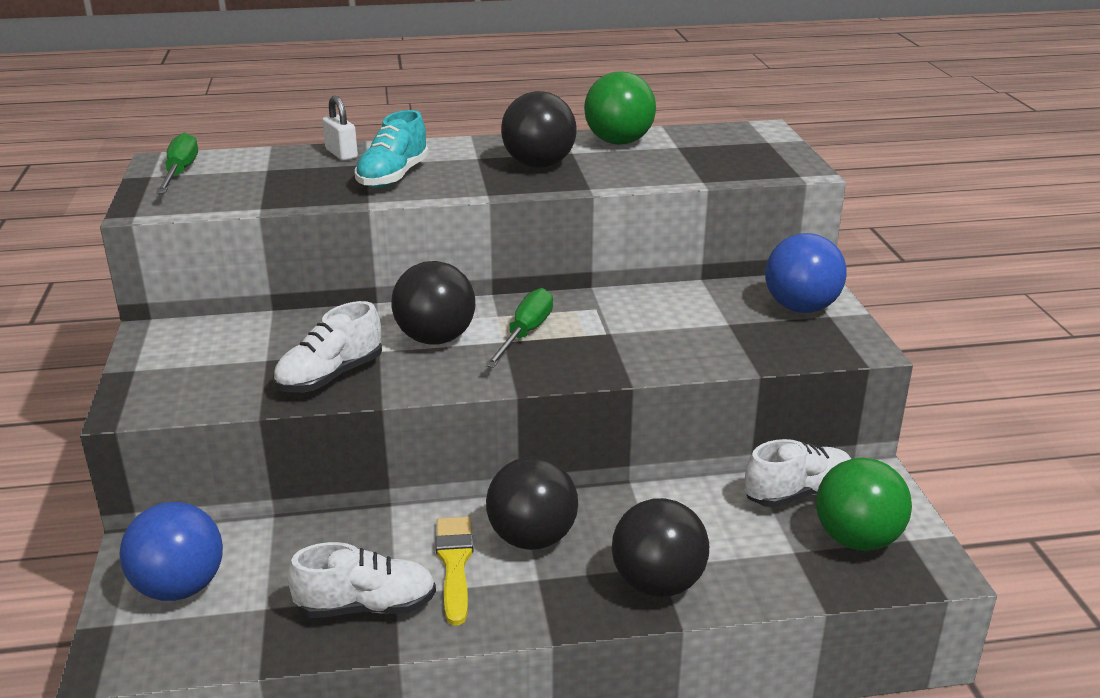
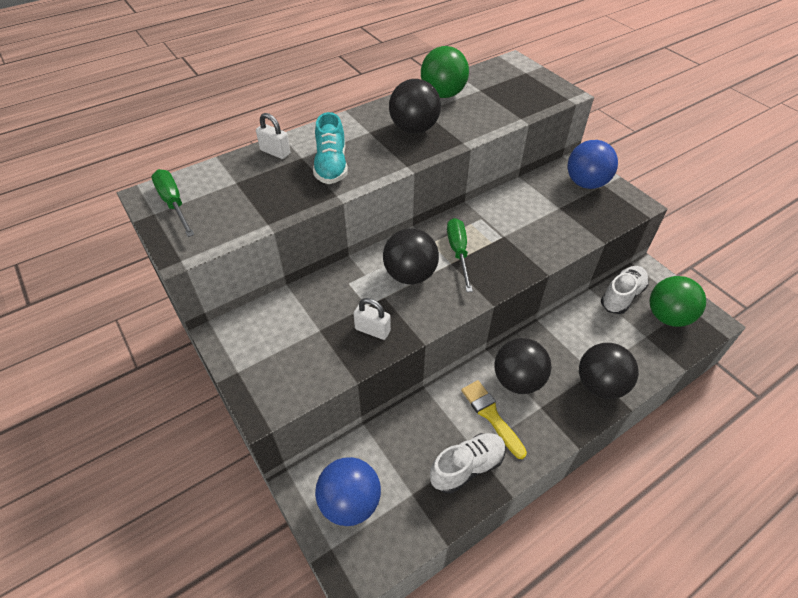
camera: 25 degrees left, 20 degrees up
(330, 376) = (372, 330): white shoe -> white padlock

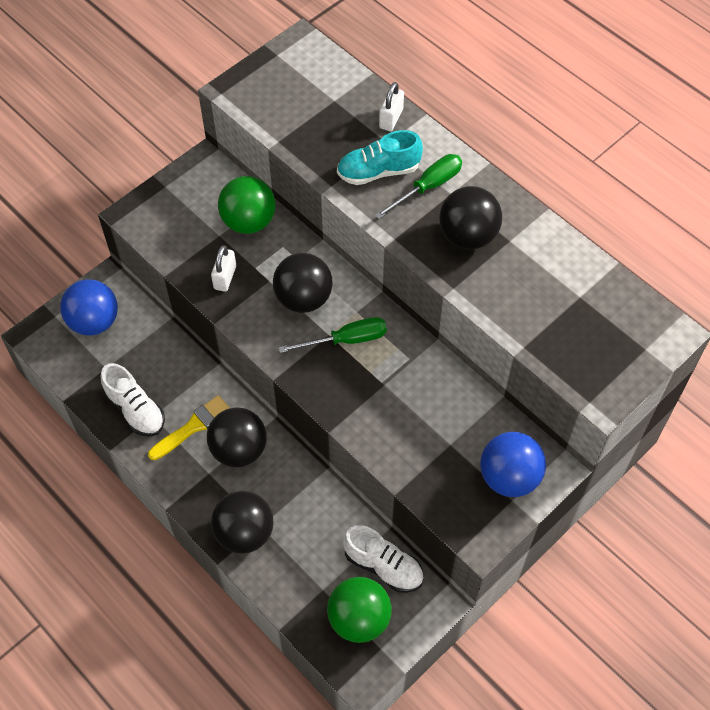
camera: 80 degrees right, 10 degrees up
(174, 203) = (293, 64): green screwdriver -> green screwdriver (428, 187)
(443, 94) = (555, 257): green ball -> green ball (249, 222)

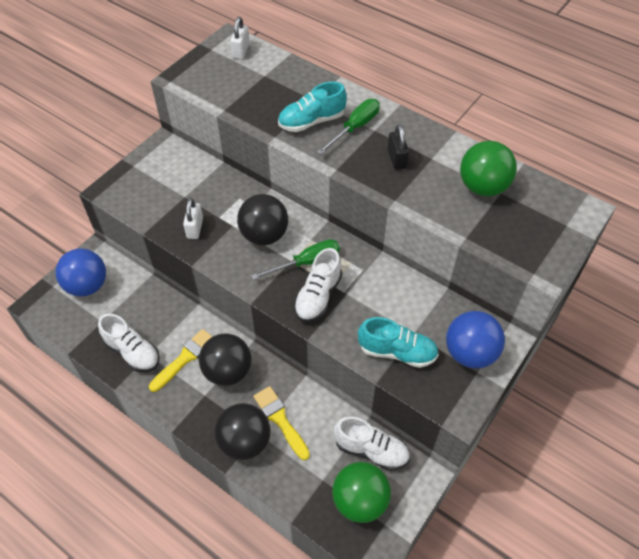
camera: 10 degrees left, 5 degrees down
(249, 222) = (207, 183): green ball -> green ball (482, 187)
(288, 515) = (280, 420): none -> yellow brush
(351, 383) = (318, 296): none -> white shoe
(391, 119) = (313, 83): white padlock -> white padlock (241, 51)
(426, 462) = (397, 352): none -> turquoise shoe
(468, 236) = (396, 159): black ball -> black padlock

